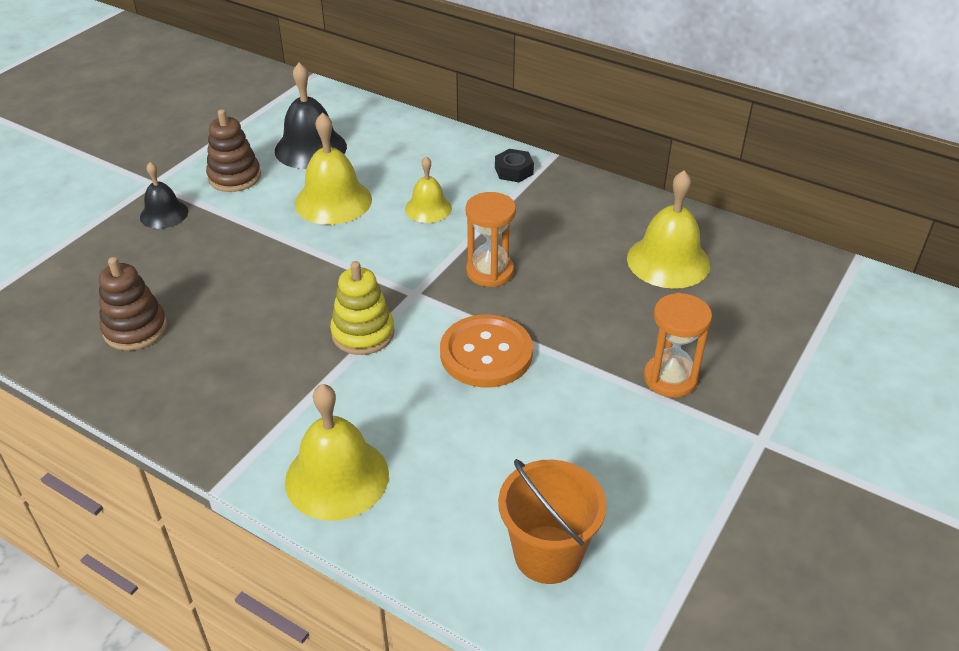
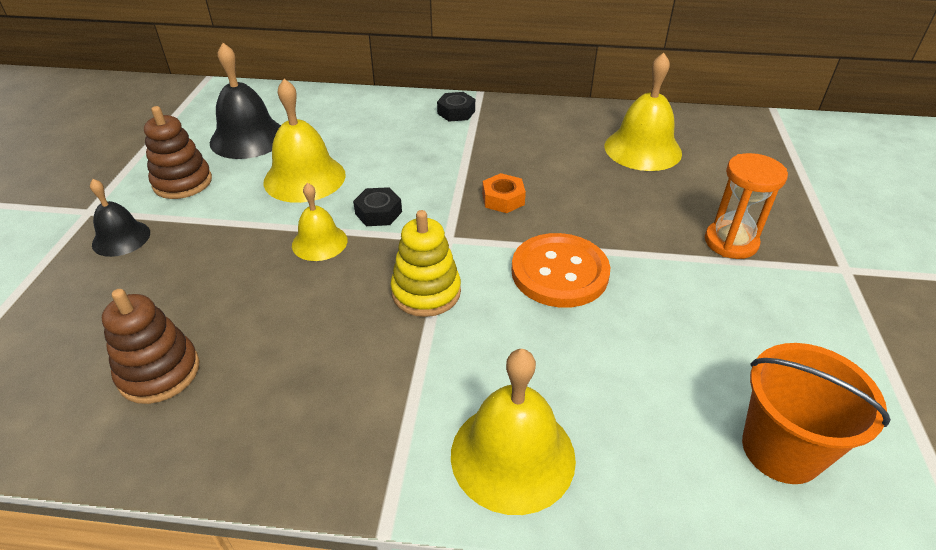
camera: 25 degrees left, 0 degrees up
(372, 252) = (378, 213): none -> black nut
(428, 208) = (403, 161): yellow bell -> yellow bell (319, 242)
(490, 271) = (503, 199): orange hourglass -> orange nut

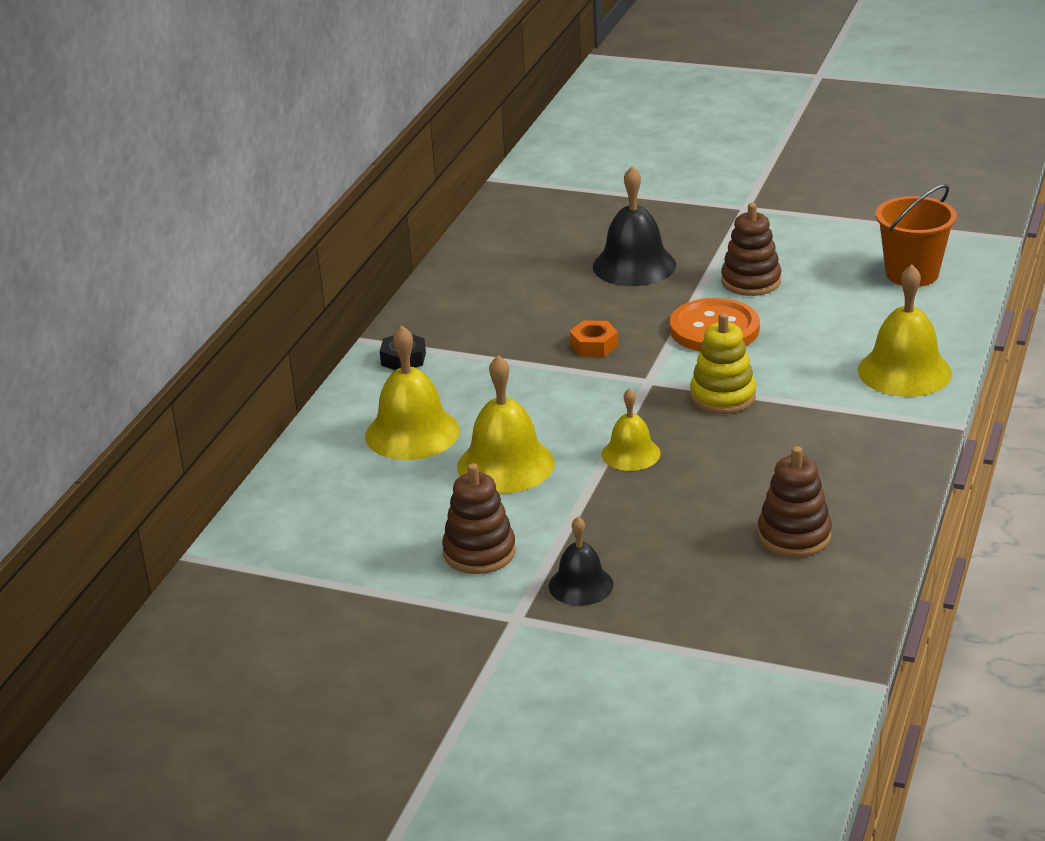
camera: 75 degrees left, 10 degrees down
(248, 138) = (393, 509): black bell -> black bell (634, 265)
(378, 213) = (591, 418): black nut -> none
(642, 149) = (535, 259): yellow bell -> yellow bell (412, 433)
(674, 290) = (751, 281): none -> brown stacking toy
(731, 242) = (697, 246): orange hourglass -> none

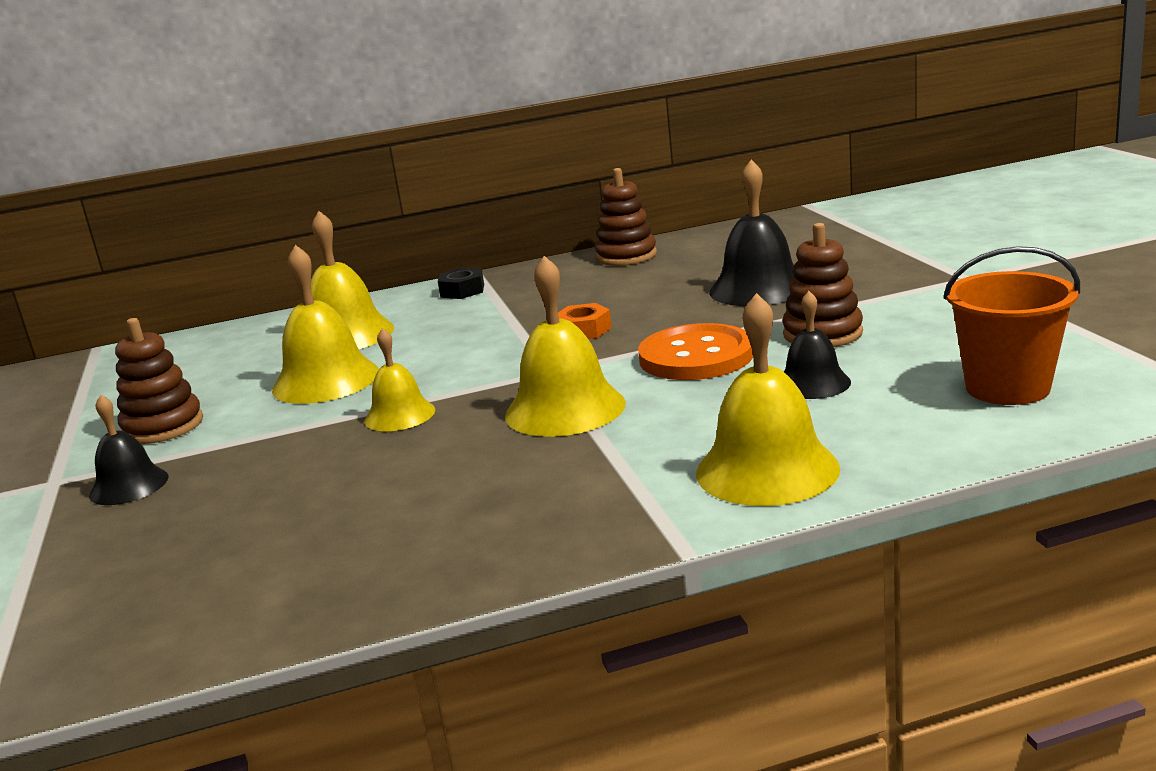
camera: 55 degrees right, 10 degrees down
(722, 396) = (565, 409): yellow stacking toy -> yellow bell
(794, 536) = (305, 551): brown stacking toy -> brown stacking toy (626, 256)
(817, 315) = (812, 383): none -> black bell

